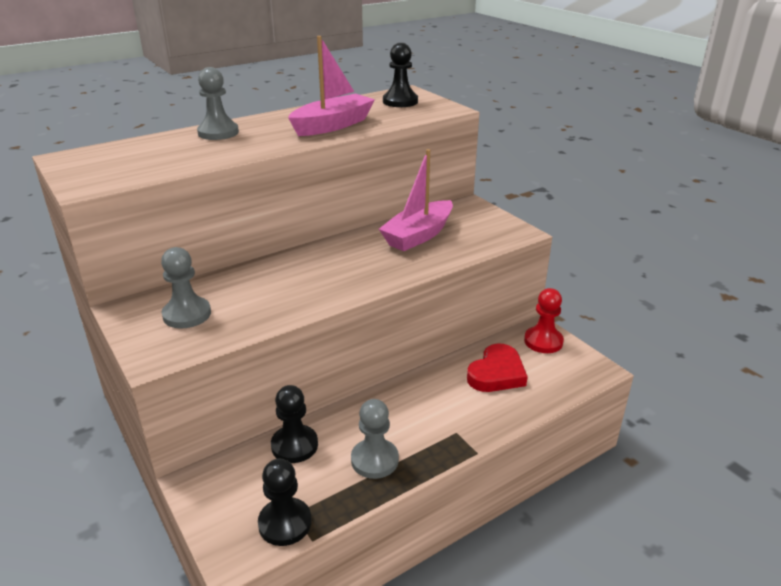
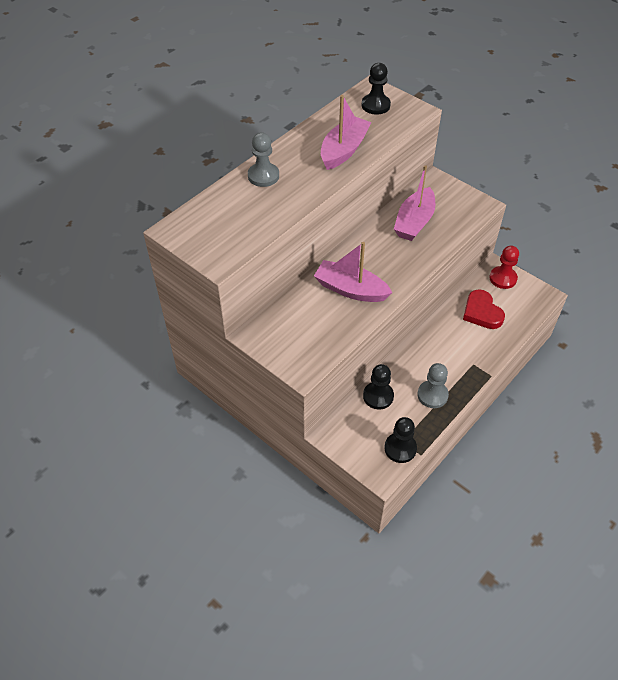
camera: 15 degrees left, 20 degrees up
(187, 314) = (298, 331): grey pawn -> none
(289, 284) = (350, 289): none -> pink boat
(496, 373) = (481, 312): red heart -> red heart turned 135 degrees clockwise

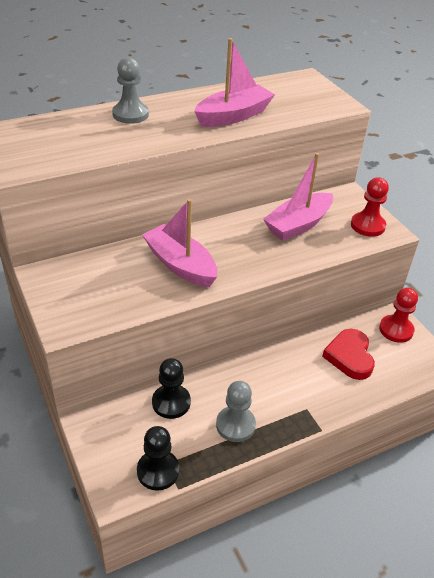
camera: 20 degrees right, 10 degrees down
(375, 105) = (298, 90): black pawn -> none
(464, 205) = (367, 226): none -> red pawn

